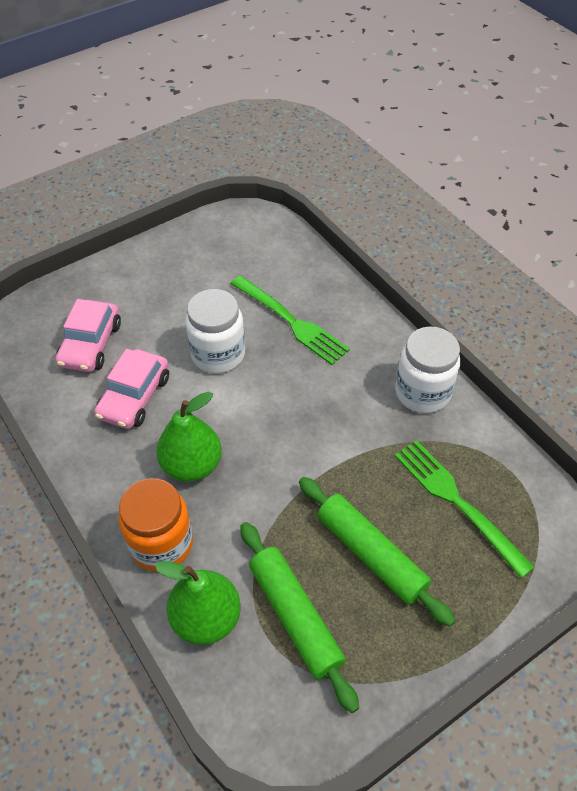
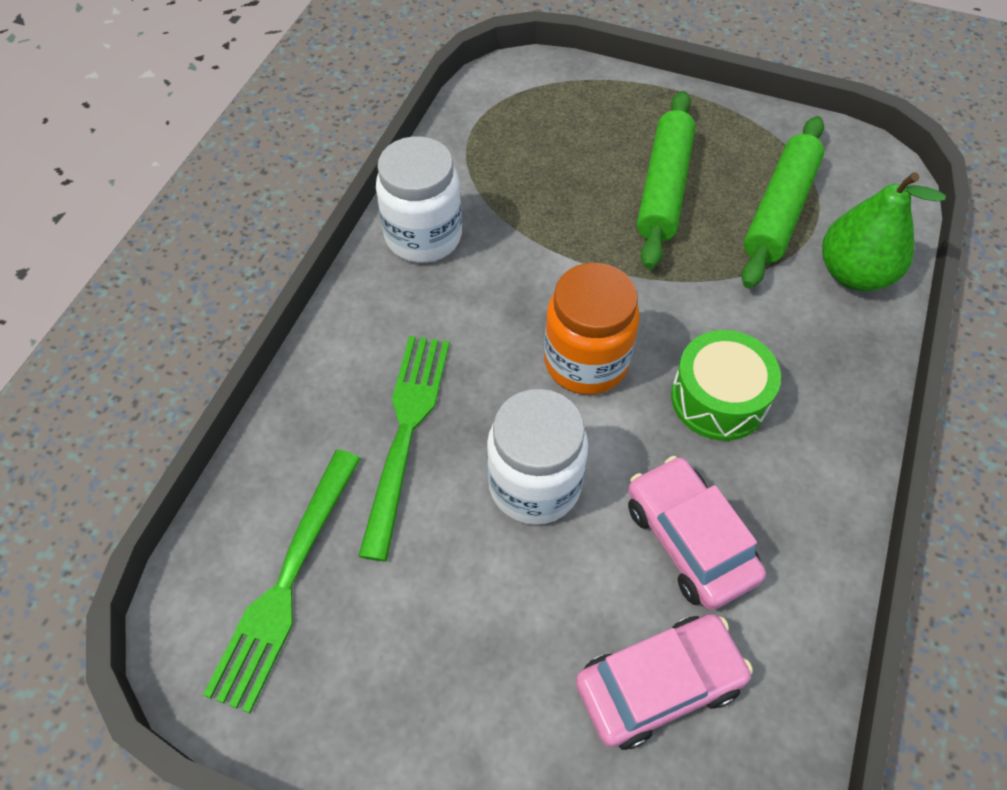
camera: 125 degrees left, 5 degrees up
(134, 397) = (689, 540): pink car -> pink car turned 105 degrees counterclockwise
(161, 544) = (830, 361): orange jar -> orange jar (586, 362)
(192, 465) = (719, 398): green pear -> green drum
(456, 501) = (545, 153): green fork -> green fork (286, 584)

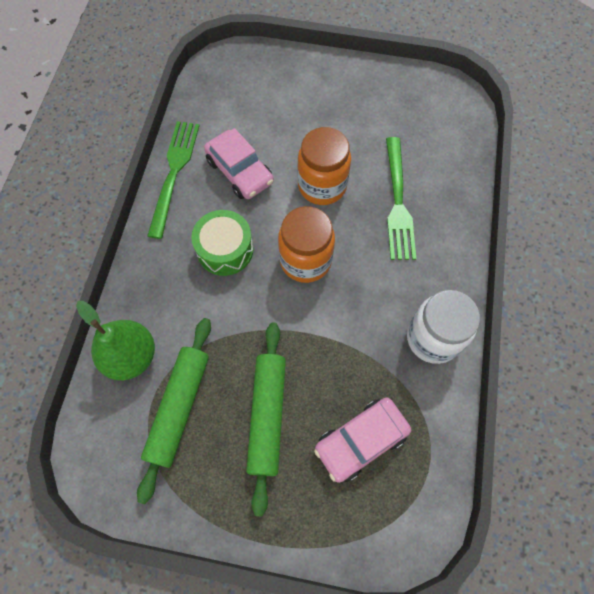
camera: 170 degrees right, 10 degrees up
(286, 584) = (428, 125): green fork -> green fork (174, 172)
(534, 485) = (322, 186): white jar -> orange jar
(659, 685) = (251, 112): pink car -> pink car (361, 440)

